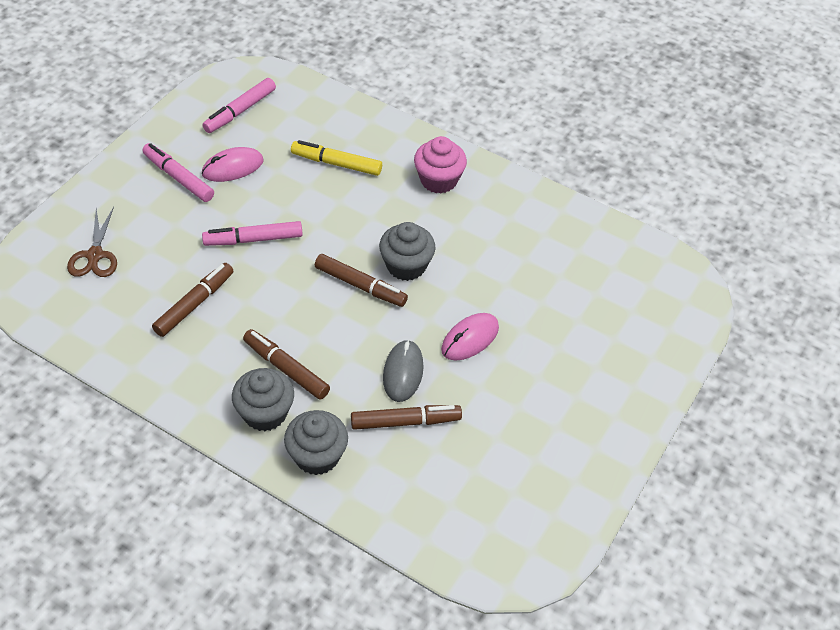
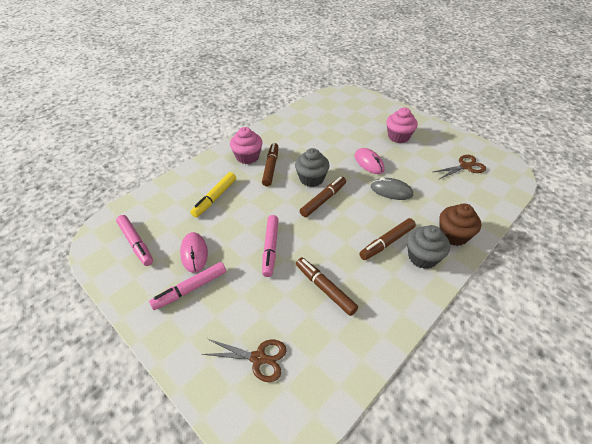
camera: 75 degrees left, 5 degrees down
(317, 456) = (453, 235): grey cupcake -> brown cupcake
(405, 422) = (426, 194): brown marker -> brown marker (271, 167)
(502, 489) = (465, 166): none -> brown scissors
(565, 382) = (398, 137): none -> pink cupcake

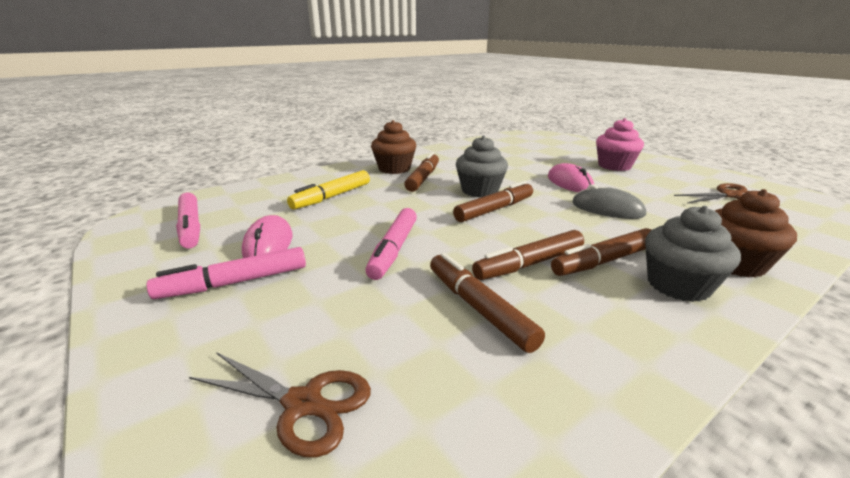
camera: 10 degrees right, 20 degrees down
(247, 157) = (394, 169): pink cupcake -> brown cupcake
(347, 250) = (529, 264): none -> brown marker

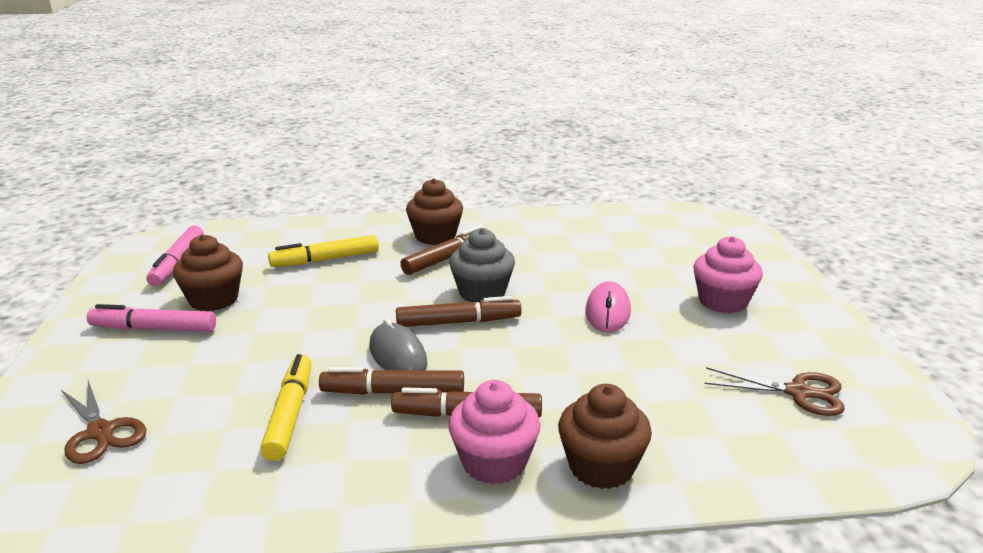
camera: 30 degrees right, 0 degrees up
(268, 244) = (213, 299): pink mouse -> brown cupcake
(393, 249) = (300, 337): pink marker -> none
(479, 308) = (290, 414): brown marker -> yellow marker
(607, 209) = (586, 360): grey mouse -> grey mouse (398, 355)
(678, 285) = (494, 462): grey cupcake -> pink cupcake

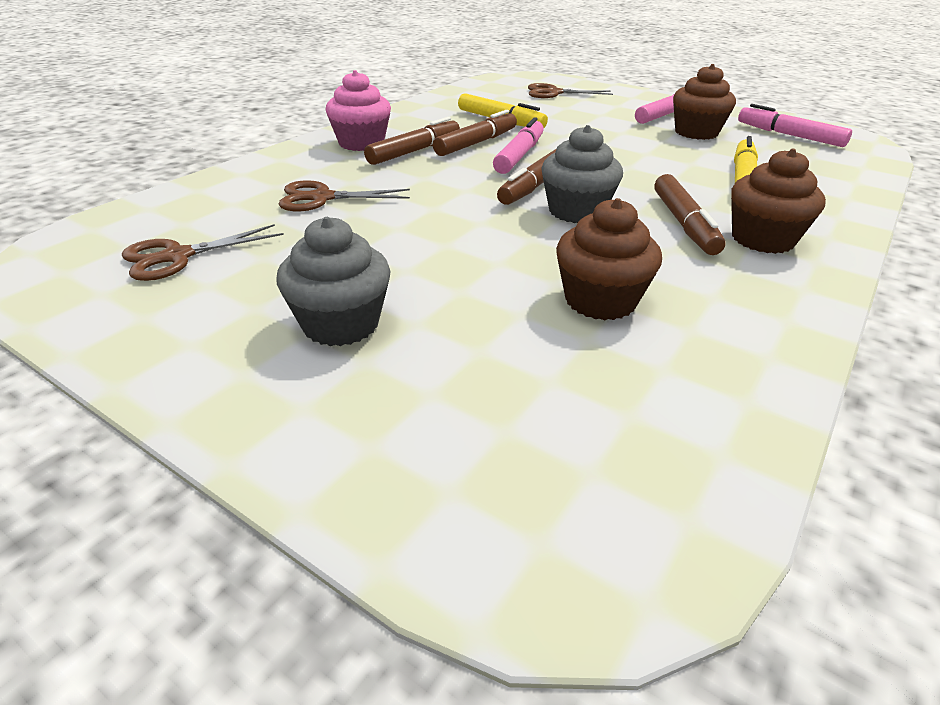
camera: 130 degrees right, 10 degrees up
(398, 355) = (519, 155): grey mouse -> pink marker
(601, 467) = (297, 162): brown cupcake -> brown cupcake (600, 300)
(608, 311) = (444, 248): pink mouse -> none
(635, 397) = (322, 198): none -> brown scissors
(722, 301) = (341, 324): pink cupcake -> grey cupcake

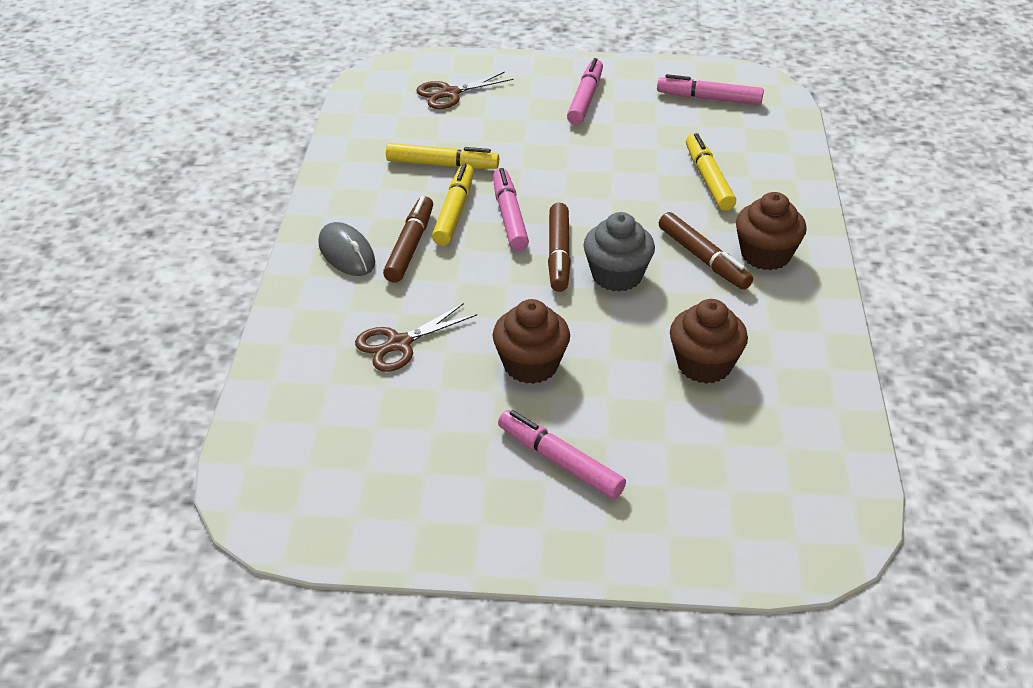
camera: 30 degrees left, 5 degrees up
(177, 257) = (365, 458): brown scissors -> none
(341, 324) = (560, 461): grey cupcake -> pink marker
(361, 143) = (346, 253): pink cupcake -> grey mouse
(476, 143) = (454, 211): brown marker -> yellow marker
(696, 132) = (631, 122): brown cupcake -> brown cupcake (531, 365)

